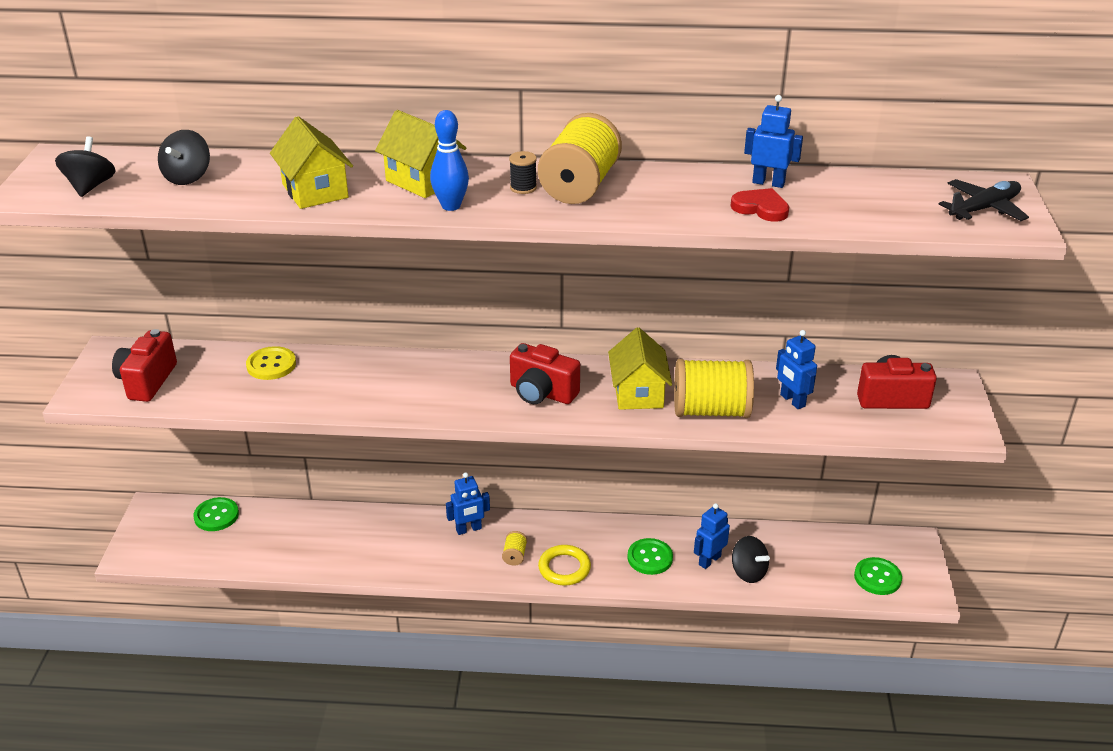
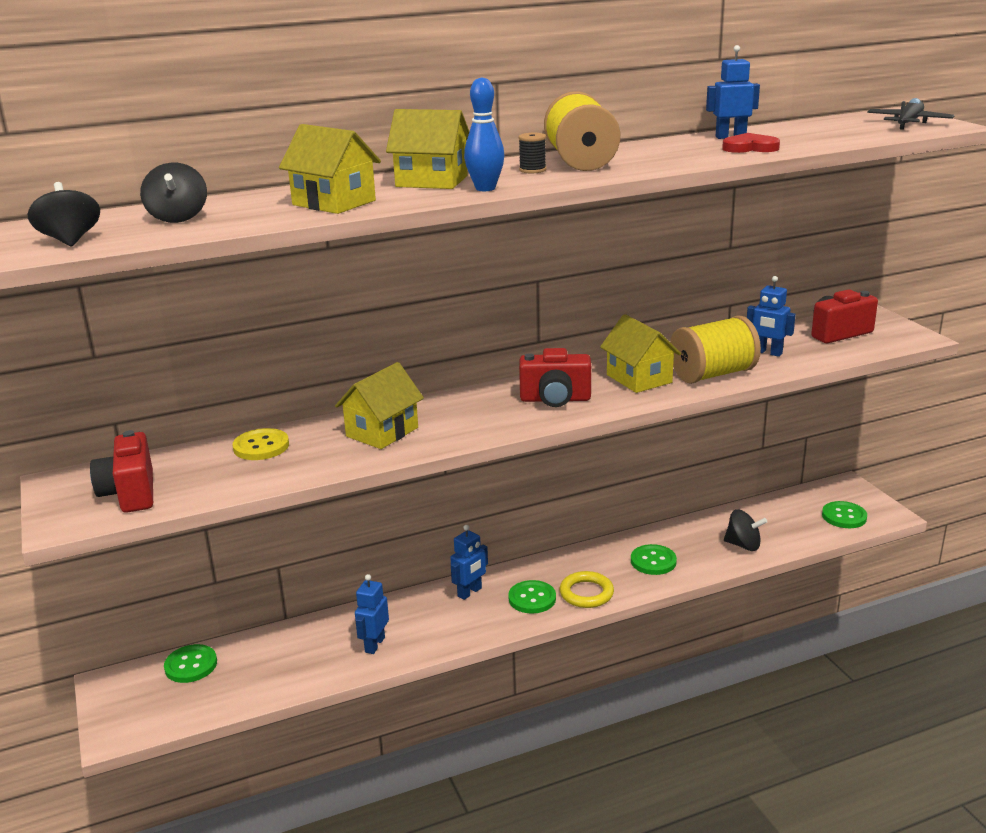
camera: 25 degrees left, 10 degrees down
(372, 381) = (382, 432): none -> yellow house
(514, 555) = (532, 598): yellow spool -> green button
(709, 560) = (704, 547): blue robot -> blue robot (374, 645)

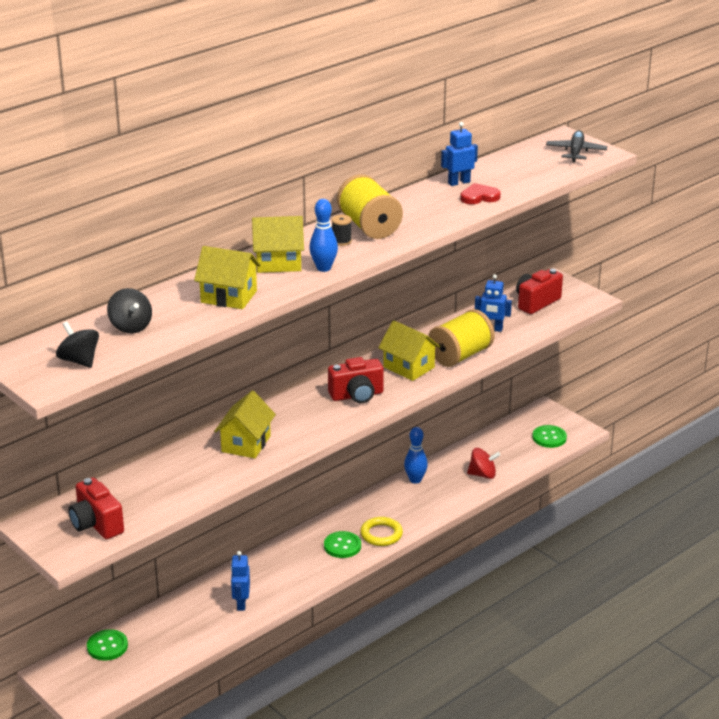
camera: 20 degrees left, 5 degrees up
(261, 446) = (163, 470): yellow button -> none
(470, 592) = (292, 550): blue robot -> none
(653, 561) = (420, 500): green button -> none
(656, 538) = (415, 480): none -> blue bowling pin
(743, 545) = (483, 474): black spinning top -> red spinning top

